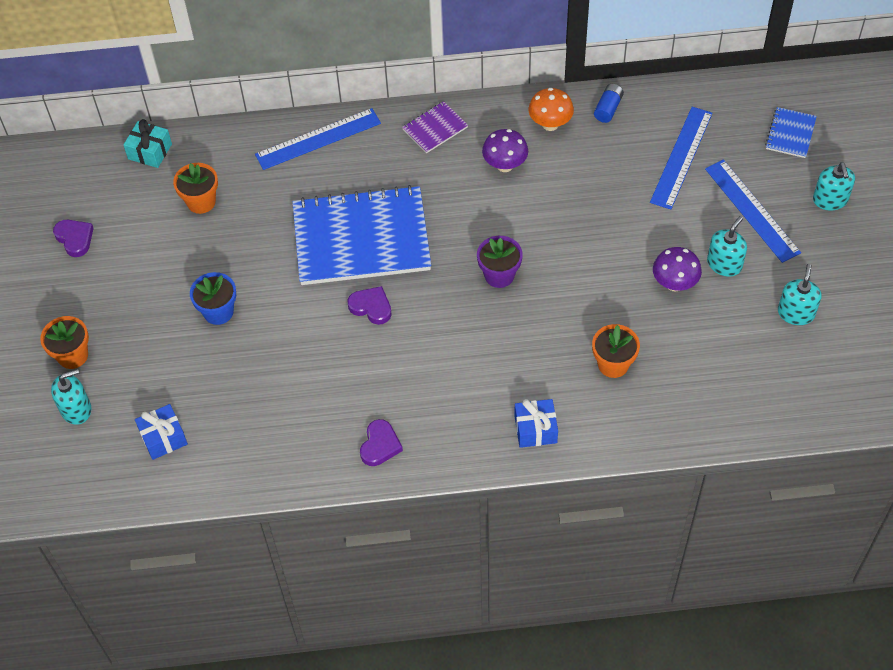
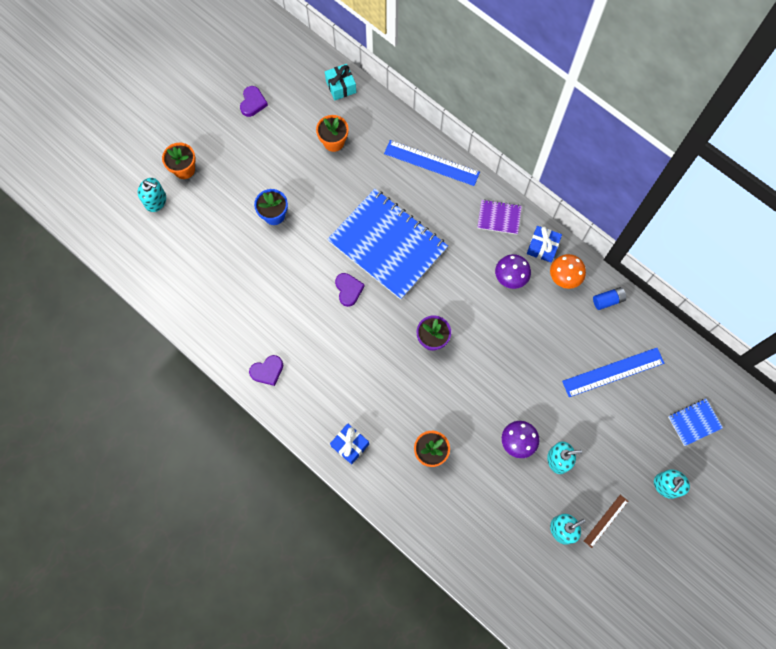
camera: 45 degrees right, 15 degrees up
(163, 438) = (176, 258): blue gift -> blue gift (542, 247)
(751, 210) = (613, 445): blue ruler -> none
(819, 272) = (605, 520): none -> brown ruler

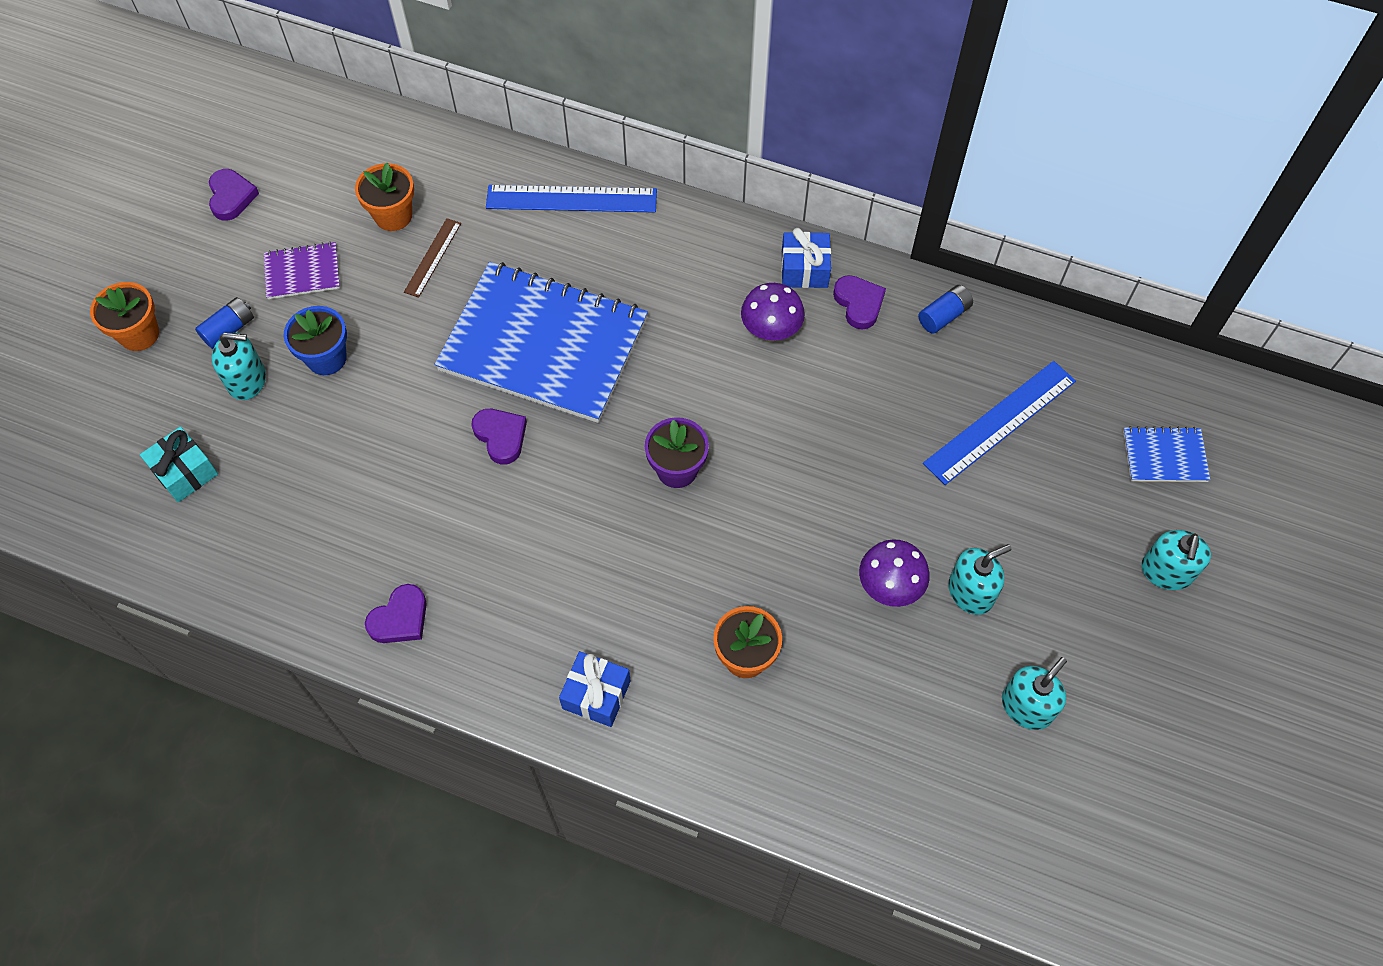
camera: 20 degrees left, 10 degrees down
(155, 201) = (101, 400): turquoise soap dispenser -> turquoise soap dispenser (247, 380)
(230, 182) = (229, 329): none -> blue battery
(341, 86) = (376, 131): turquoise gift -> turquoise gift (185, 472)
(499, 217) = (715, 246): purple notebook -> purple notebook (302, 272)
(564, 277) = (859, 303): orange mushroom -> purple heart
(605, 520) = (1093, 665): brown ruler -> brown ruler (432, 257)
(694, 422) = (1164, 456): blue notebook -> blue notebook turned 45 degrees clockwise

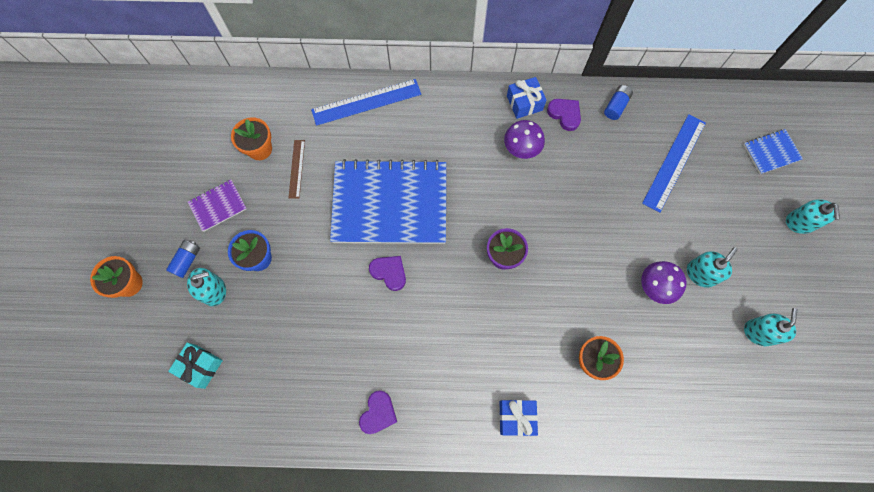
camera: 20 degrees left, 10 degrees up
(231, 197) = (149, 170): purple heart -> none

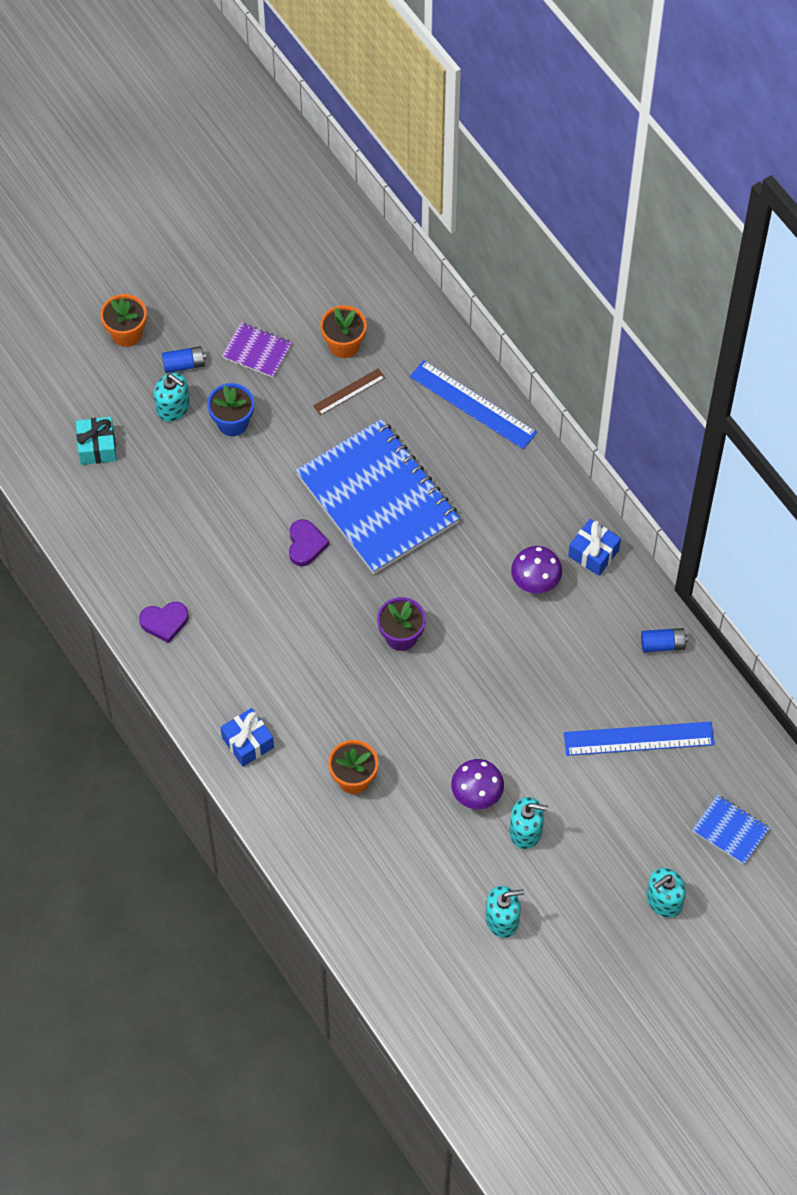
camera: 55 degrees right, 10 degrees down
(564, 114) = (611, 600): purple heart -> none

